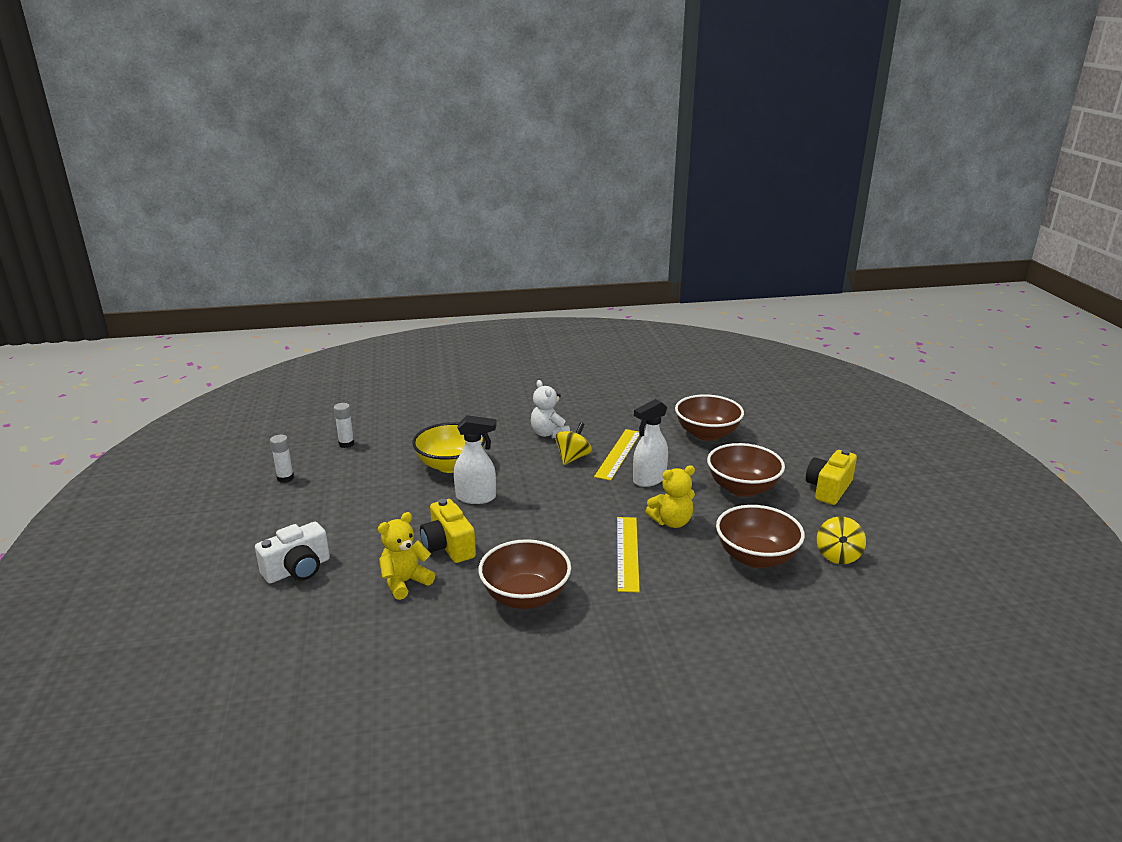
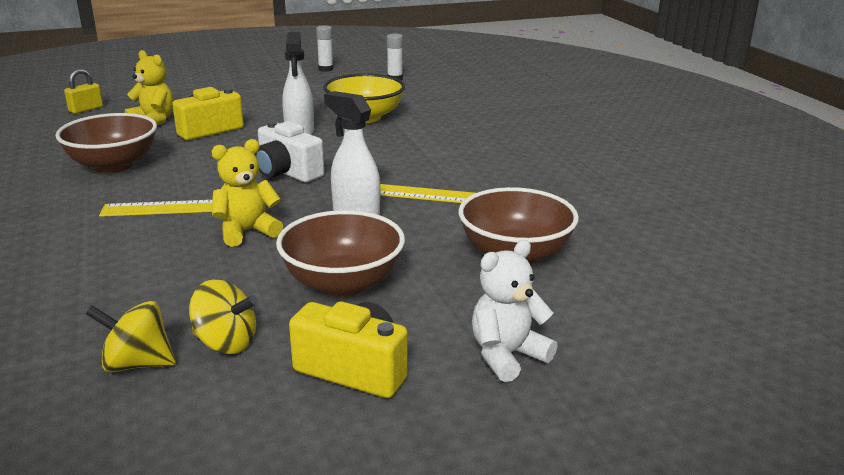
camera: 80 degrees right, 0 degrees up
(298, 569) = (182, 89): white camera -> white camera (287, 172)
(335, 637) = (86, 109): none -> yellow padlock
(549, 434) = (459, 154): white teddy bear -> white teddy bear (507, 355)
(573, 457) = (401, 169): yellow spinning top -> yellow spinning top (226, 343)
(671, 522) = (247, 231): yellow teddy bear -> yellow teddy bear turned 90 degrees clockwise
(756, 557) = (150, 290): brown bowl -> none

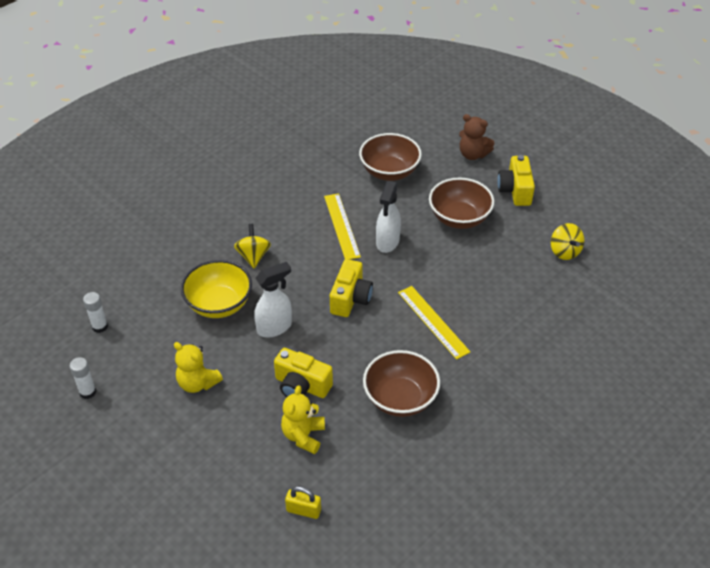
camera: 115 degrees left, 20 degrees up
(226, 343) = (531, 233): yellow spinning top -> yellow spinning top (253, 256)
(247, 231) = (438, 276): yellow teddy bear -> yellow teddy bear (197, 383)
(287, 172) = (350, 298): white camera -> yellow camera
(507, 355) = (473, 154): white teddy bear -> brown teddy bear

